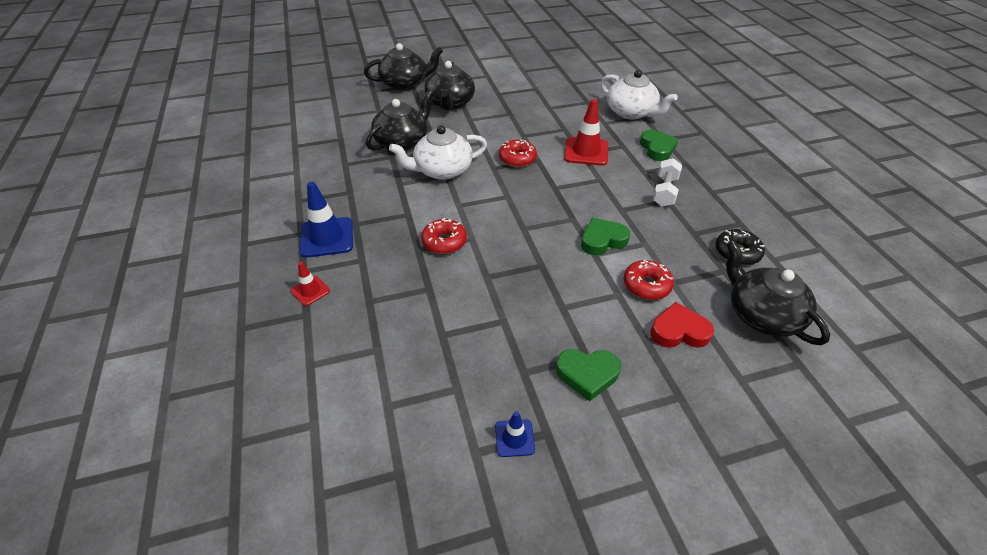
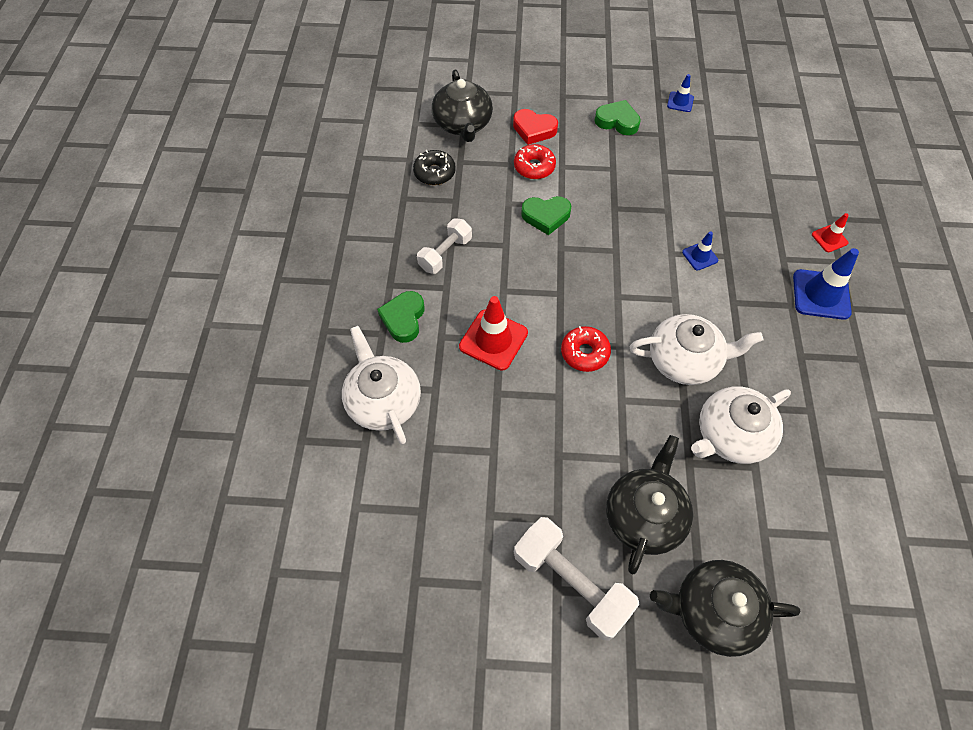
camera: 160 degrees left, 15 degrees up
(402, 141) = (730, 435): black teapot -> white teapot
(444, 242) = (700, 256): red donut -> blue traffic cone
(481, 78) = (571, 582): none -> white dumbbell

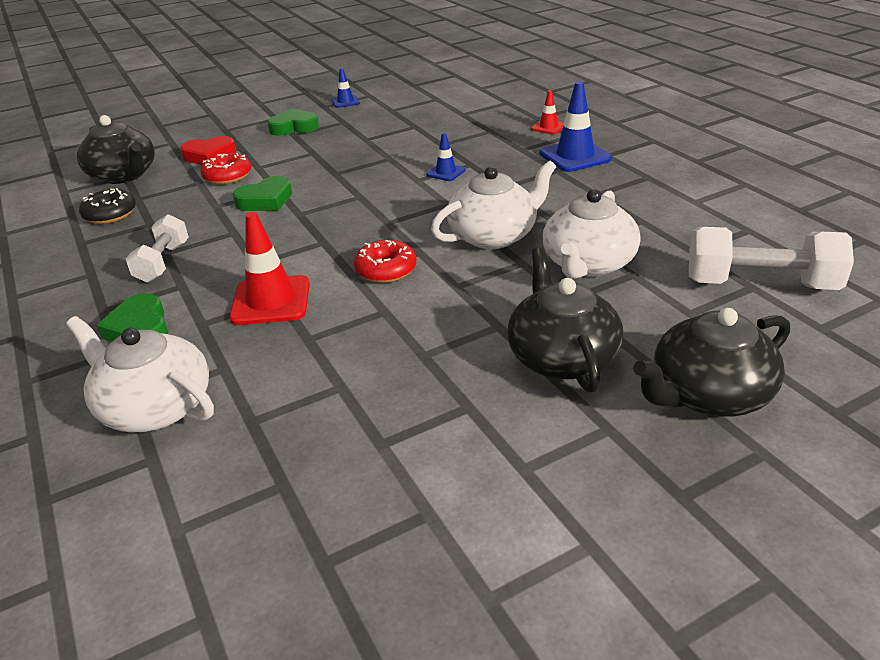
camera: 30 degrees left, 25 degrees down
(571, 582) = (533, 452): white dumbbell -> white dumbbell (760, 284)

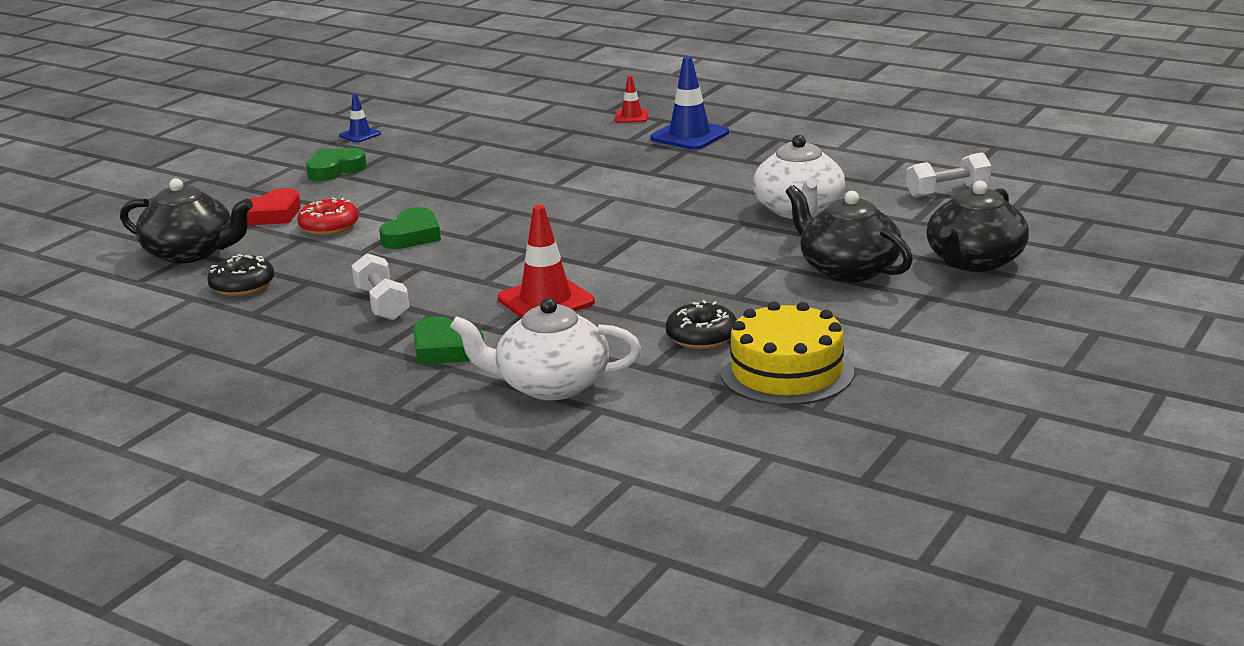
camera: 30 degrees left, 10 degrees down
(338, 397) = (701, 336): none -> black donut
(359, 484) = (786, 372): none -> yellow cake
(386, 270) = (624, 255): red donut -> none
(446, 172) = (576, 174): blue traffic cone -> none
(494, 235) = (691, 210): white teapot -> none
(760, 284) = (947, 191): white dumbbell -> white dumbbell, size x0.64

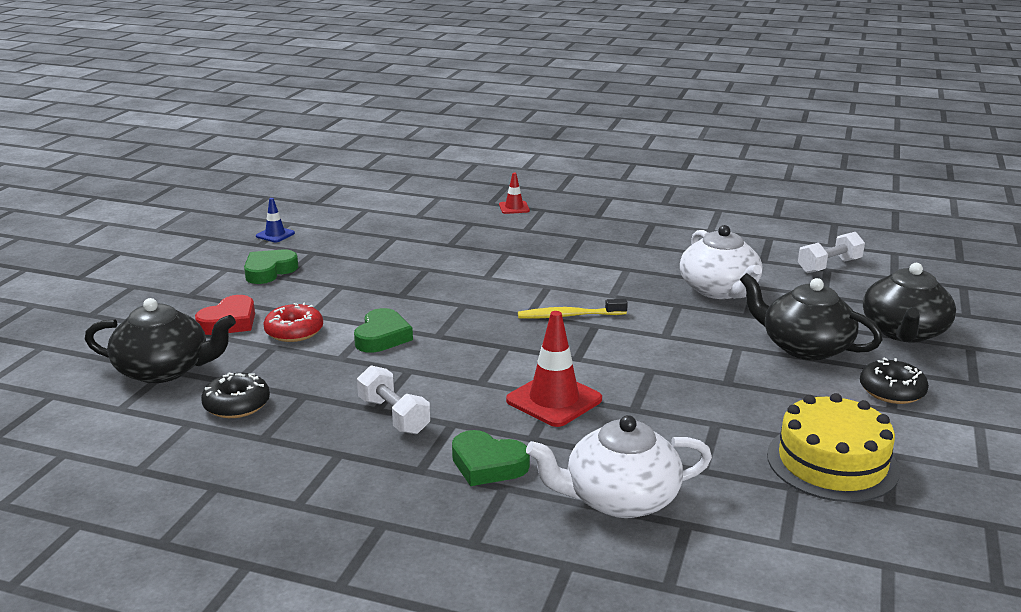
camera: 15 degrees left, 0 degrees up
(615, 226) = (569, 316): none -> yellow toothbrush
(689, 136) = (576, 223): blue traffic cone -> none
(701, 336) = (727, 429): black donut -> black donut (892, 391)

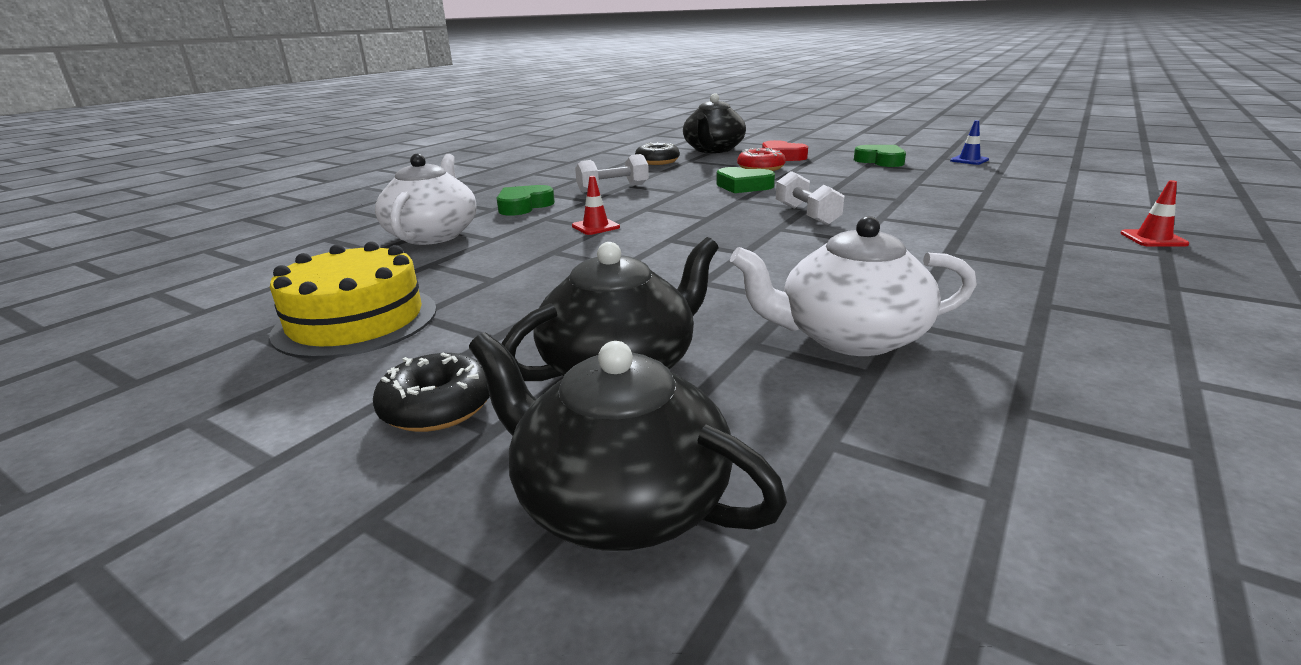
camera: 105 degrees right, 0 degrees up
(554, 400) = (595, 227): red traffic cone -> red traffic cone, size x0.54
(569, 316) = (770, 243): yellow toothbrush -> none
(829, 266) = (1022, 503): white dumbbell -> white dumbbell (806, 215)

